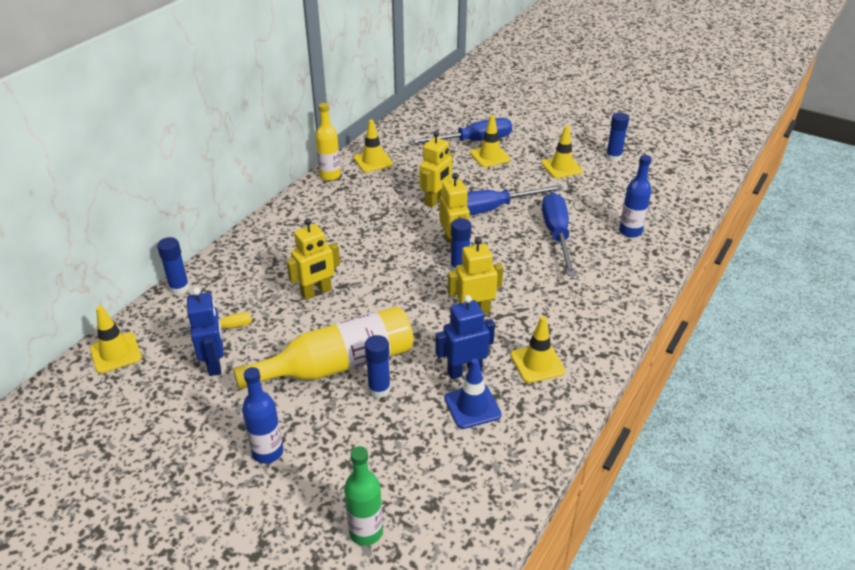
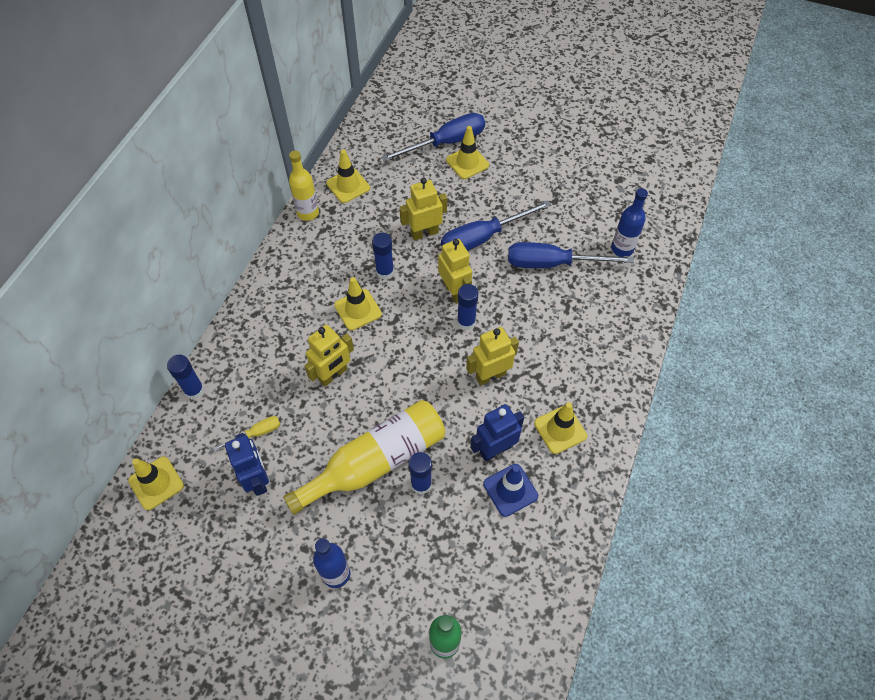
camera: 10 degrees left, 20 degrees up
(435, 200) = (424, 233): yellow robot -> yellow robot turned 135 degrees counterclockwise
(557, 235) = (552, 263): blue screwdriver -> blue screwdriver turned 75 degrees counterclockwise
(561, 167) = (542, 169): yellow traffic cone -> yellow traffic cone (358, 310)
(613, 157) = (592, 147): blue glue stick -> blue glue stick (385, 272)

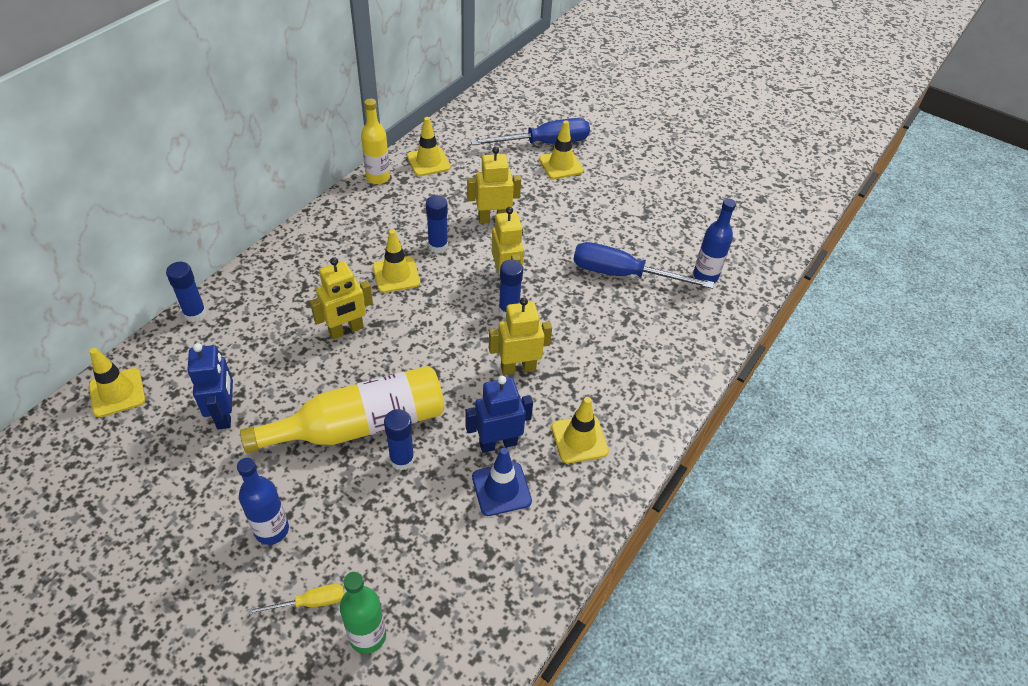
camera: 10 degrees right, 10 degrees down
(256, 433) = (242, 368): yellow screwdriver -> yellow screwdriver (310, 602)
(482, 238) = (554, 235): blue screwdriver -> none

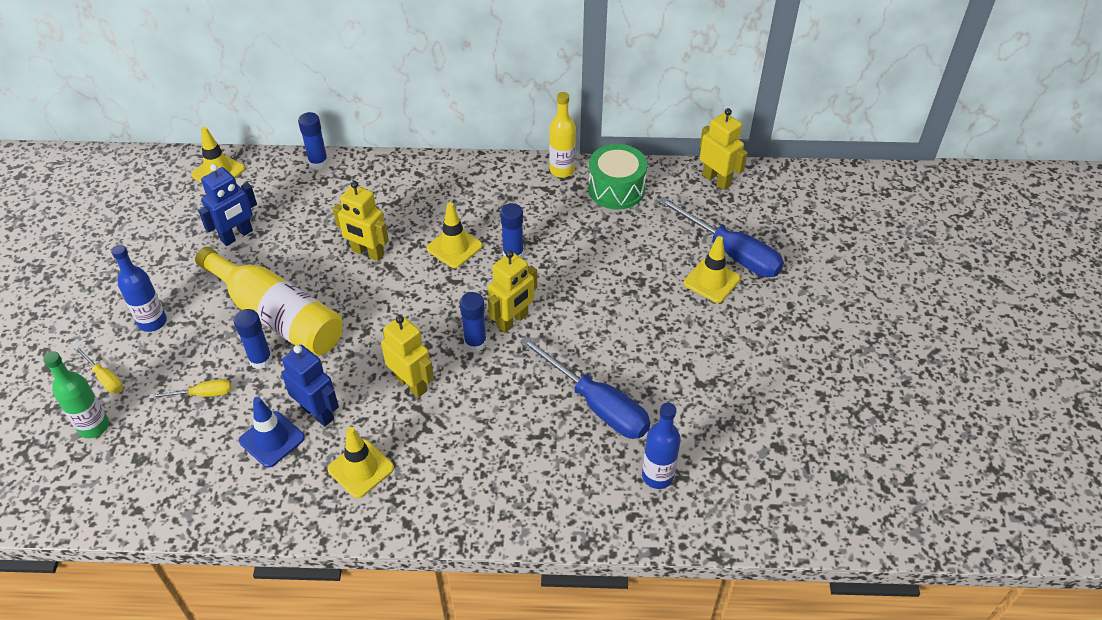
camera: 60 degrees right, 0 degrees up
(405, 522) = (202, 394): none -> yellow screwdriver
(428, 162) = (616, 189): yellow traffic cone -> green drum
(493, 219) = (583, 272): yellow robot -> yellow robot (716, 180)
(623, 274) = (597, 405): blue screwdriver -> blue screwdriver turned 150 degrees clockwise

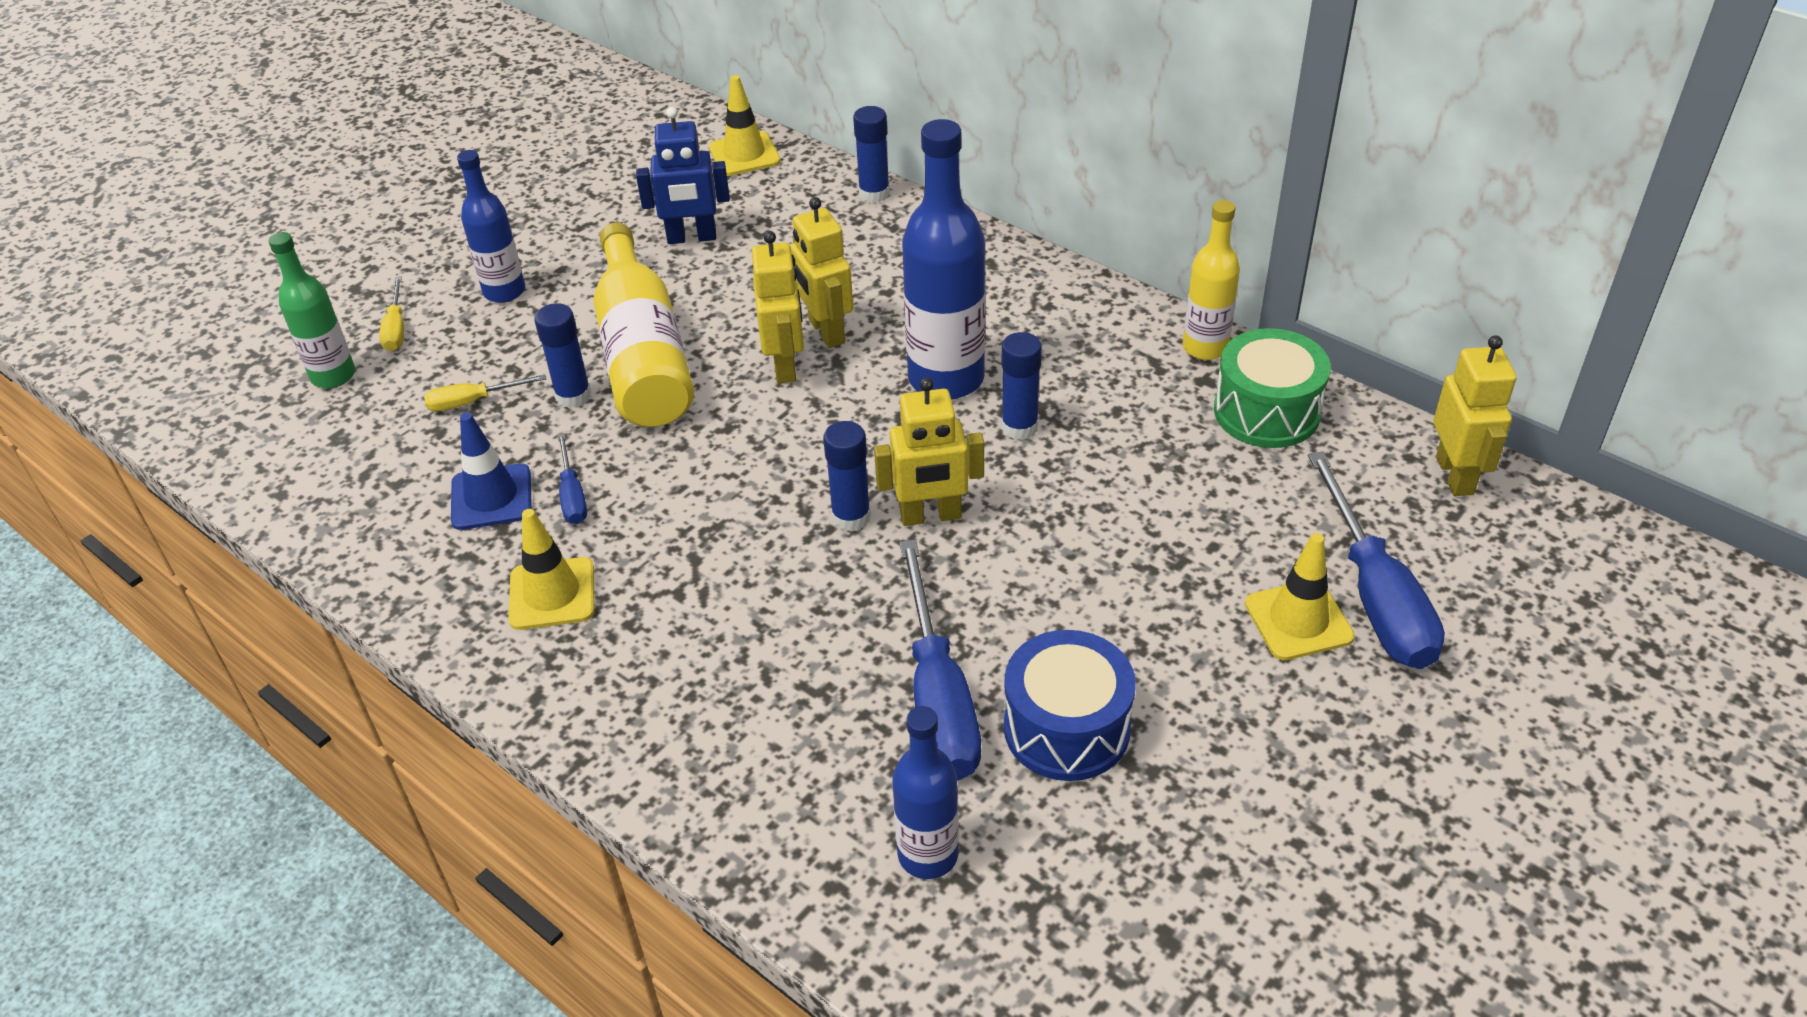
camera: 40 degrees right, 5 degrees down
(202, 394) = (473, 402): yellow screwdriver -> yellow screwdriver turned 135 degrees clockwise
(318, 413) = (572, 496): blue robot -> blue screwdriver
(411, 384) = (717, 524): yellow robot -> yellow robot (785, 365)
(454, 247) = (946, 379): yellow traffic cone -> blue bottle
(663, 384) = (1066, 728): none -> blue drum

